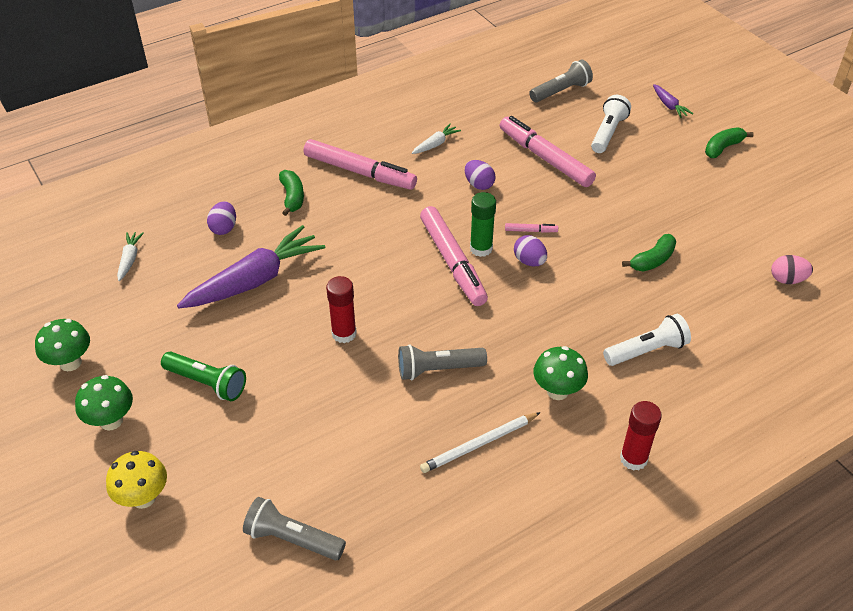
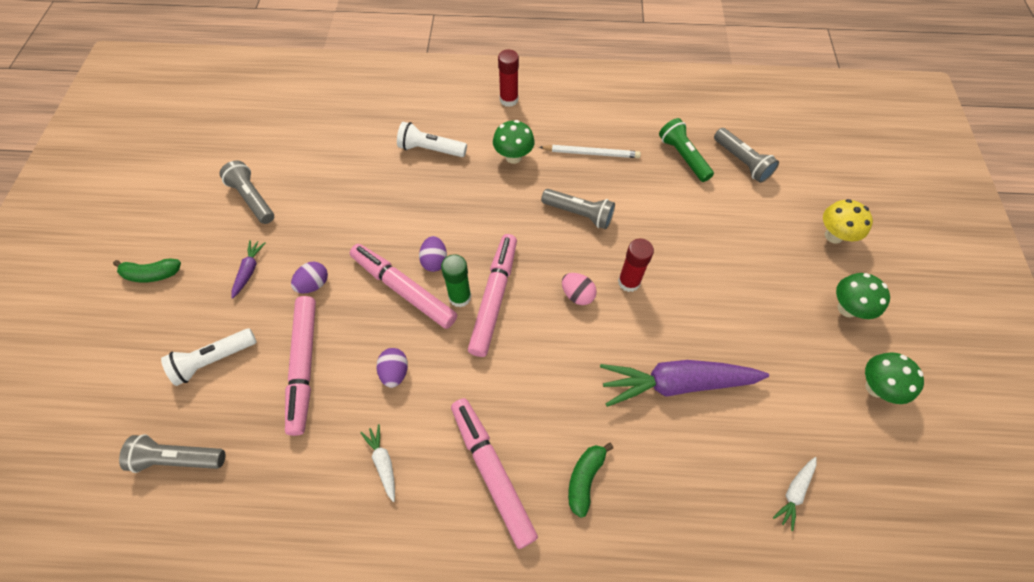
camera: 145 degrees left, 15 degrees up
(207, 383) = (759, 300): green flashlight -> green flashlight (683, 157)
(224, 228) = (678, 477): purple egg -> purple egg (314, 284)
(435, 144) = (383, 462): white carrot -> white carrot turned 75 degrees clockwise
(531, 231) = (403, 290): pink marker -> pink marker, size x2.47
(652, 260) = (347, 207): green banana -> none
(669, 106) = (116, 357): purple carrot -> purple carrot (249, 270)
(735, 225) = (253, 199): none -> grey flashlight
(787, 280) = (282, 141): pink egg -> pink egg (577, 295)

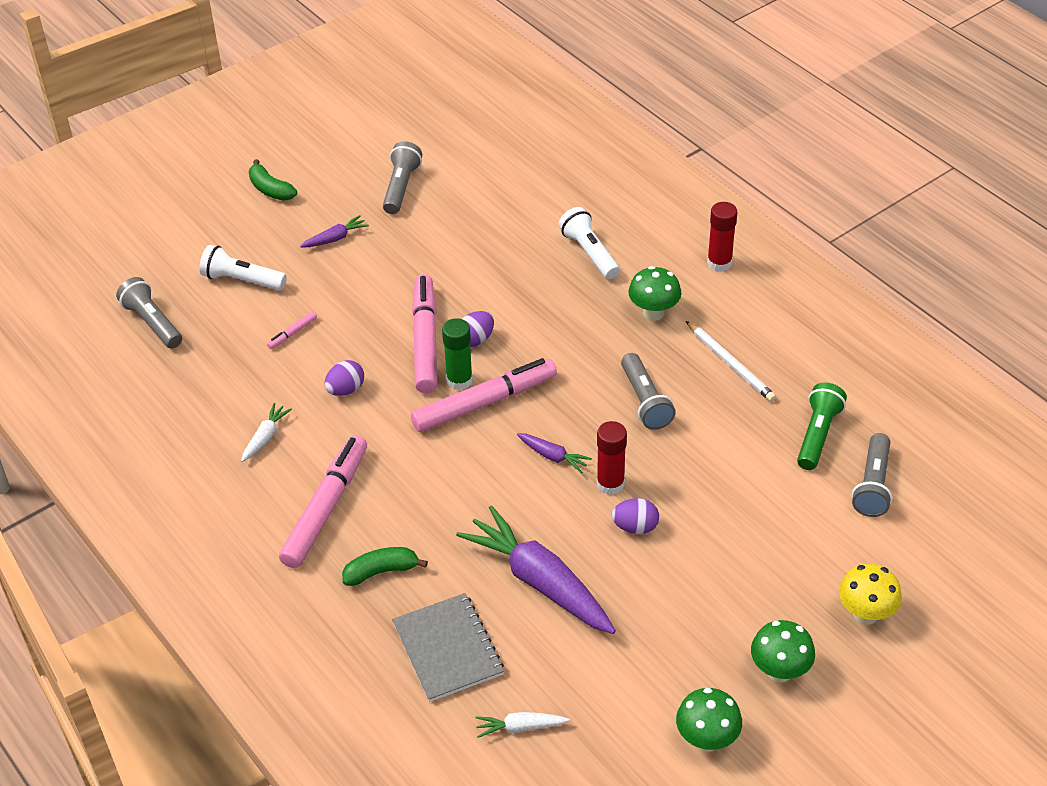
camera: 50 degrees right, 15 degrees down
(304, 366) = (292, 333): pink marker -> pink marker, size x0.41
(314, 284) = (367, 284): purple egg -> purple egg (635, 527)
(577, 295) = (553, 456): pink egg -> purple carrot
(691, 487) = (448, 649): none -> grey notebook

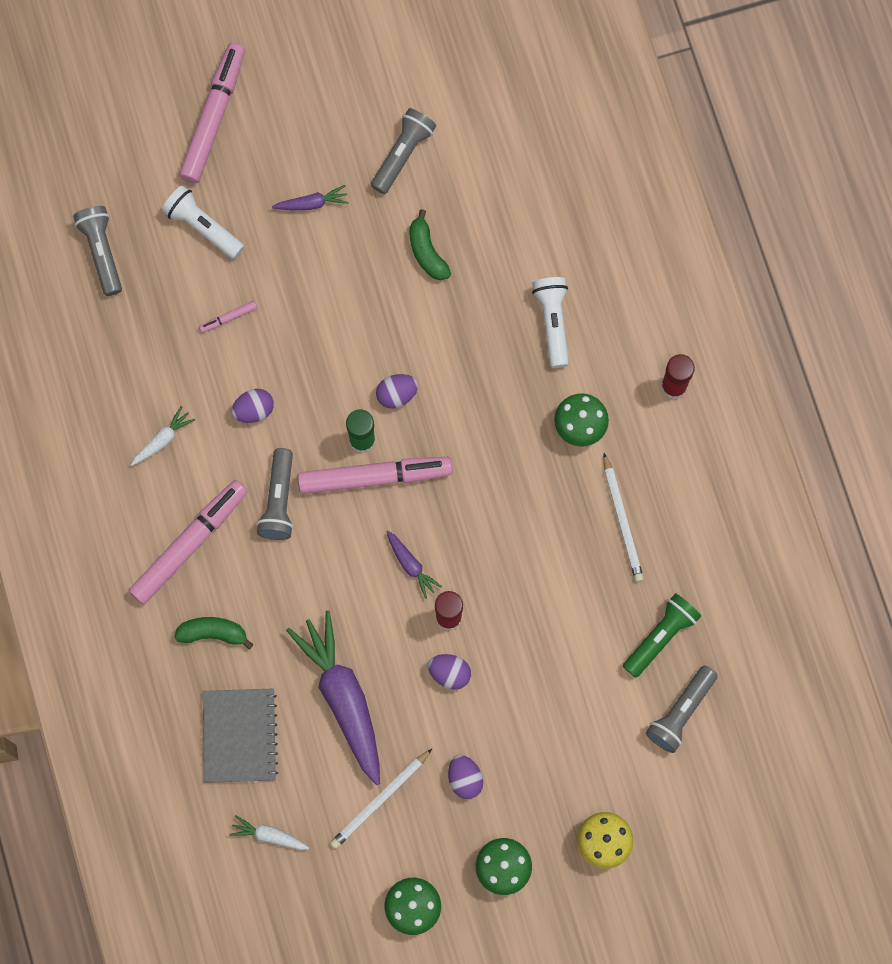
camera: 20 degrees right, 30 degrees up
(270, 189) = (271, 106): green banana -> green banana (427, 252)
(425, 340) = (349, 377): pink marker -> pink marker (213, 117)
(622, 655) = (380, 800): none -> white pencil
(645, 401) = (522, 533): grey flashlight -> grey flashlight (279, 500)
(697, 607) = (465, 779): none -> purple egg

